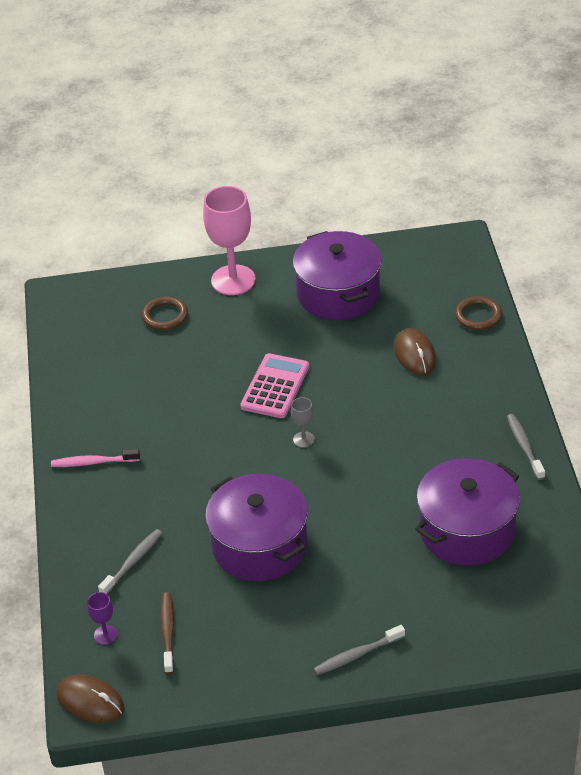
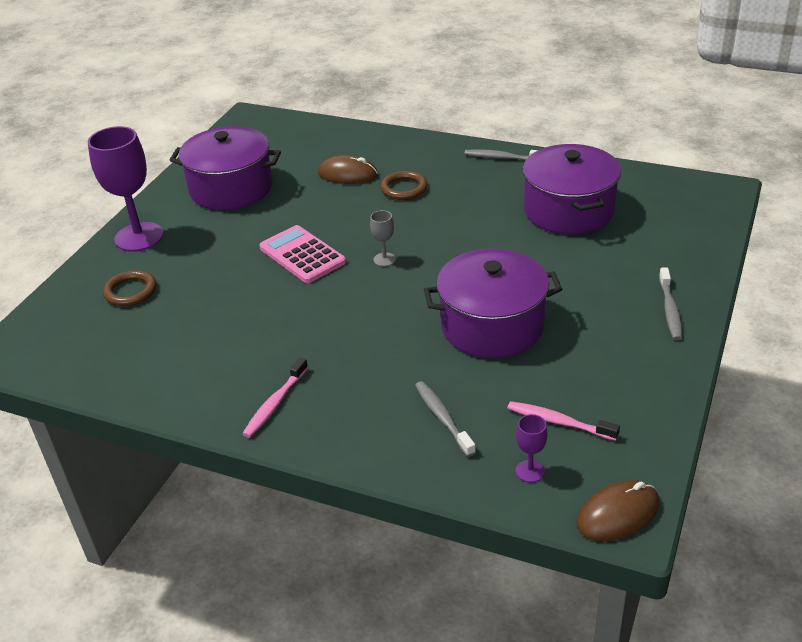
camera: 60 degrees left, 5 degrees down
(168, 632) = (558, 422): brown toothbrush -> pink toothbrush
(233, 280) = (139, 237): pink goblet -> purple goblet
(478, 316) = (340, 134): brown ring -> brown ring (404, 188)

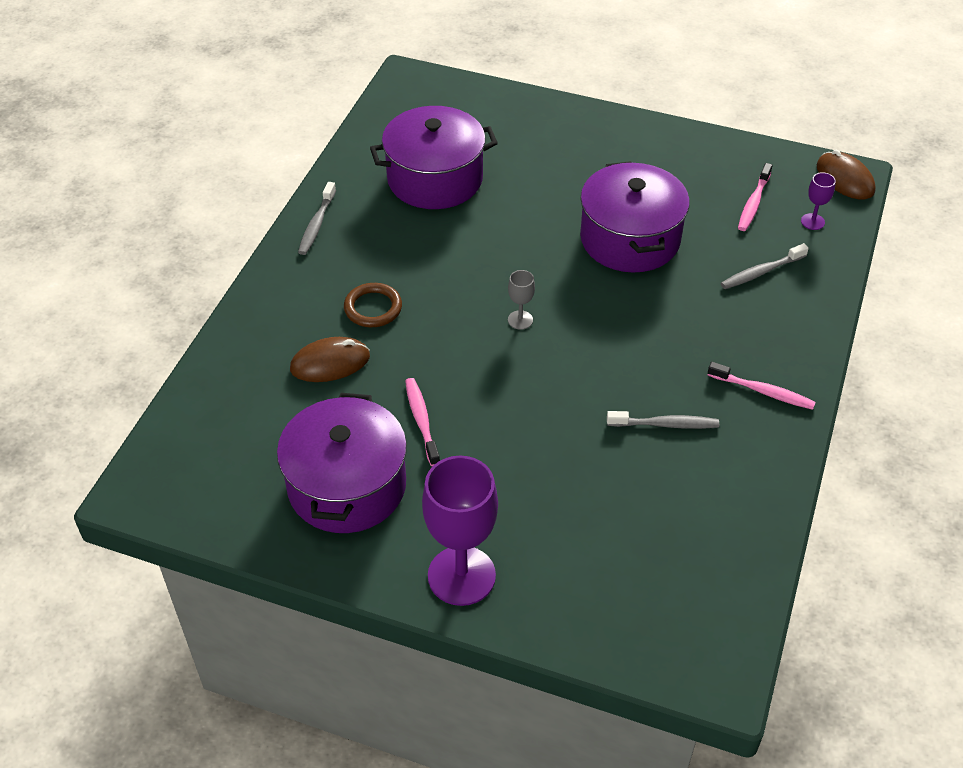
camera: 95 degrees left, 10 degrees up
(130, 291) = (584, 559): brown ring -> none
(283, 215) = (421, 420): none -> pink toothbrush
(302, 255) = (509, 393): pink calculator -> none
(348, 174) = (330, 363): brown mouse -> brown mouse turned 60 degrees clockwise
(670, 310) = (600, 129): grey toothbrush -> grey toothbrush (665, 424)

